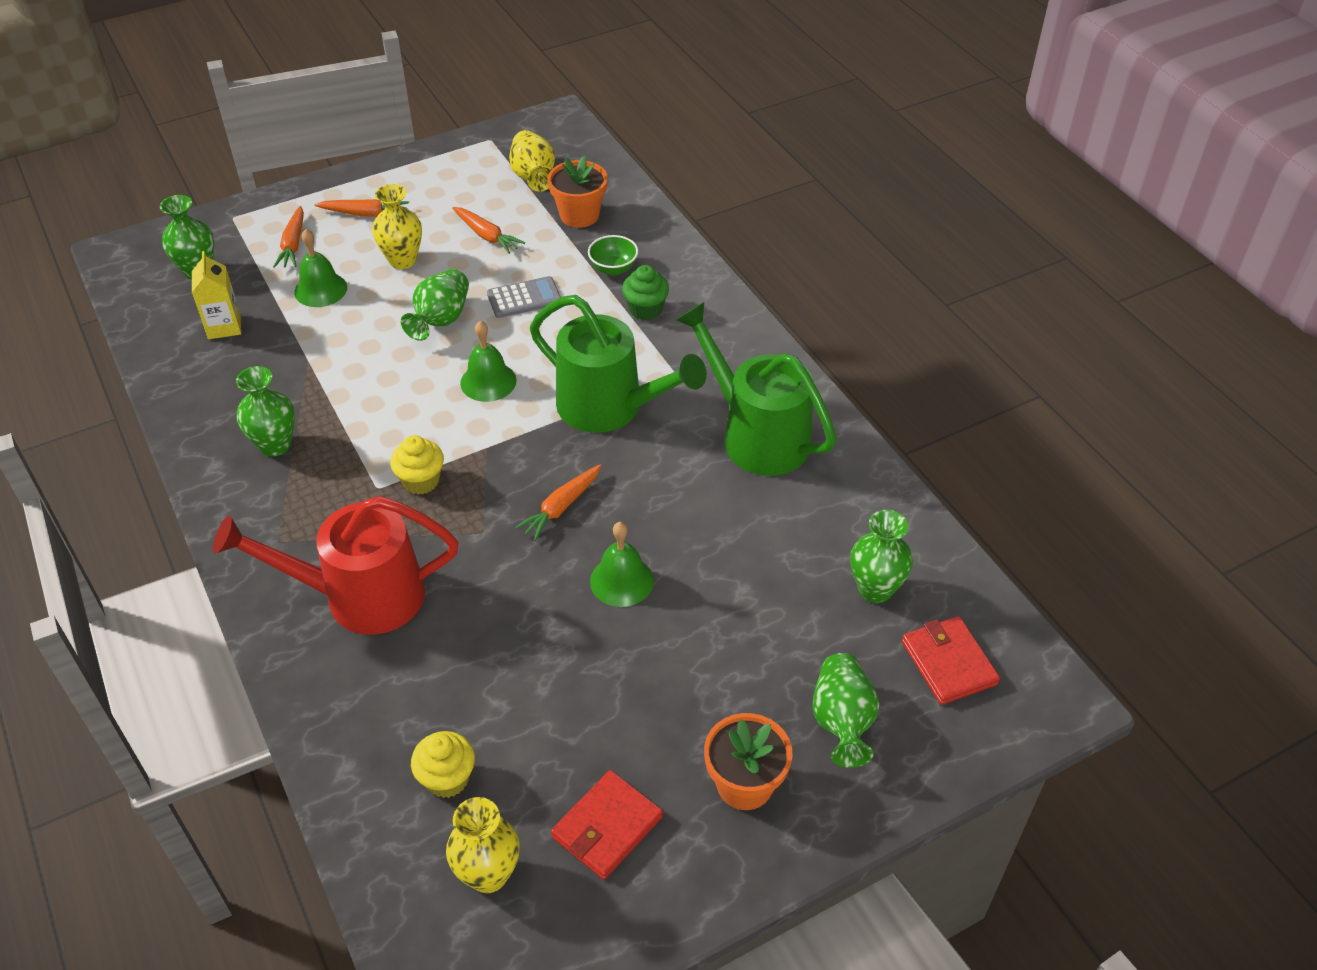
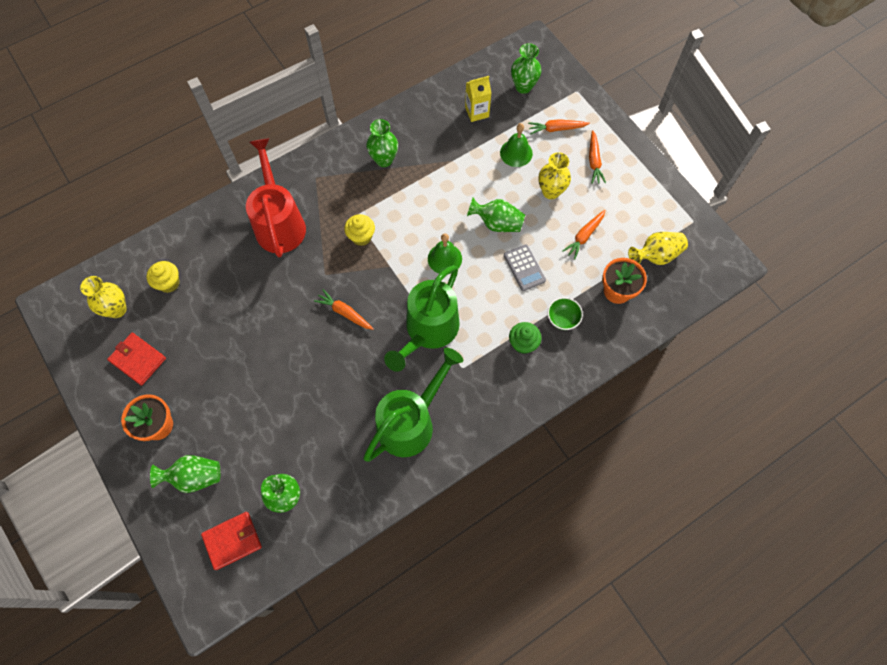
camera: 85 degrees right, 20 degrees up
(621, 581) = (291, 351): green bell -> none

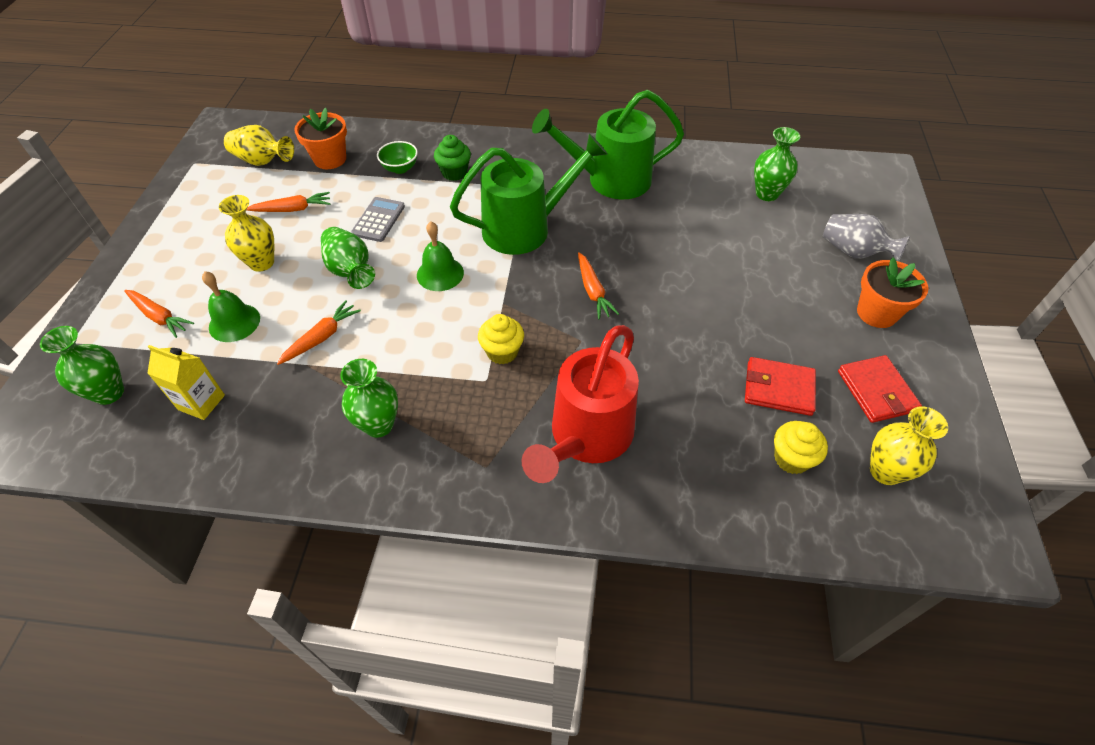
camera: 140 degrees left, 15 degrees down
(194, 477) = (853, 252): green vase -> grey vase
(232, 540) = (837, 194): red wallet -> red wallet (778, 388)
(594, 161) = (182, 260): orange carrot -> orange carrot (322, 337)

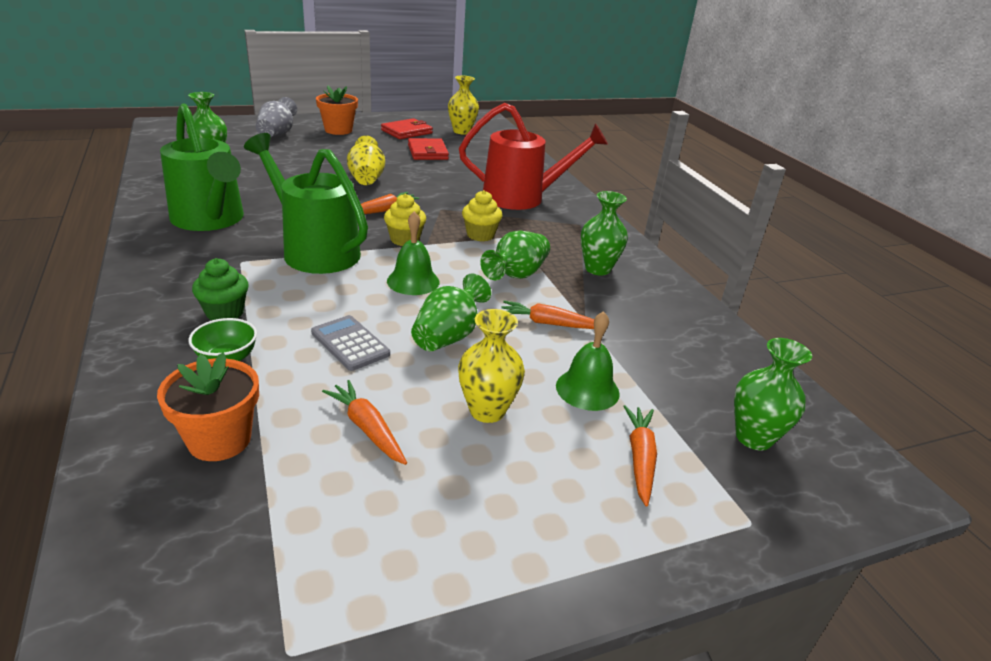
camera: 120 degrees left, 20 degrees down
(201, 402) = (685, 365): yellow carton -> none
(262, 161) = (248, 530): yellow vase -> yellow vase (366, 179)
(378, 220) = (350, 343): grey calculator -> grey calculator turned 60 degrees clockwise
(408, 349) = (516, 275): none -> green vase
(791, 459) = (476, 149): yellow cupcake -> yellow cupcake (405, 240)

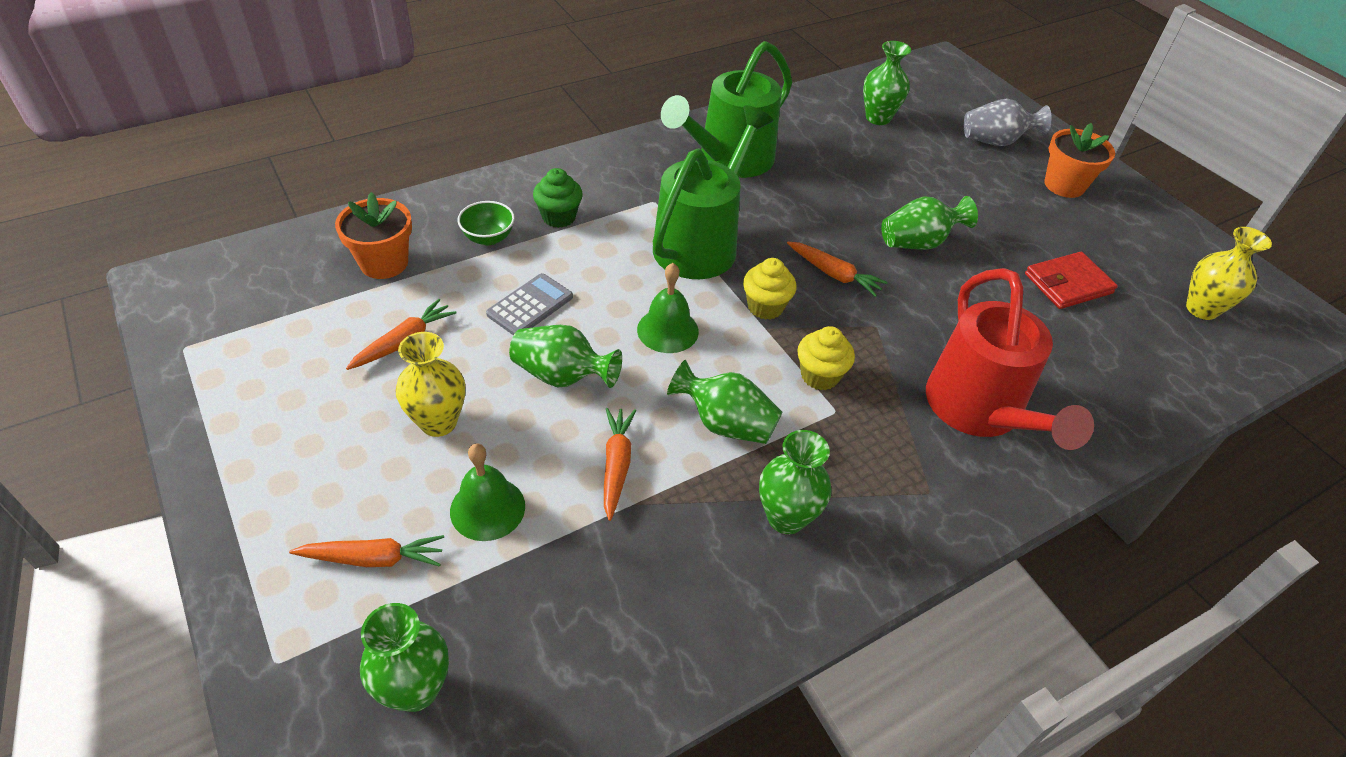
camera: 80 degrees right, 15 degrees up
(366, 179) = (918, 243): yellow vase -> green vase
(407, 132) = (1131, 249): red wallet -> none

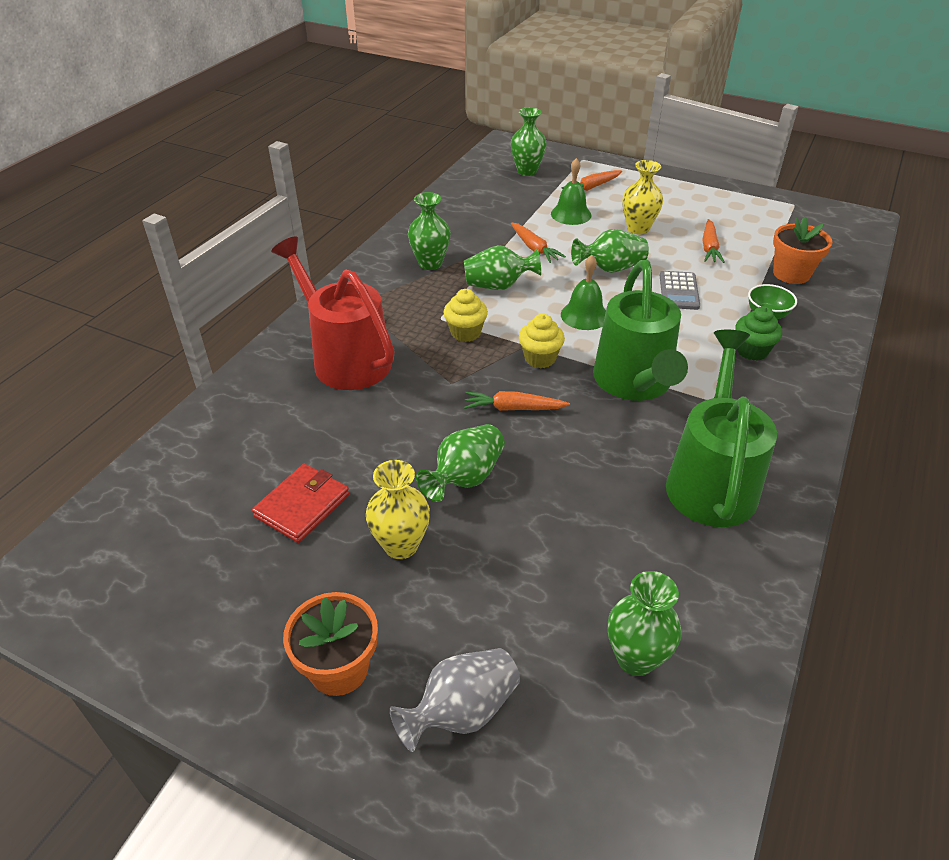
camera: 150 degrees right, 5 degrees down
(1201, 309) = (155, 545): yellow vase -> yellow vase (401, 545)

